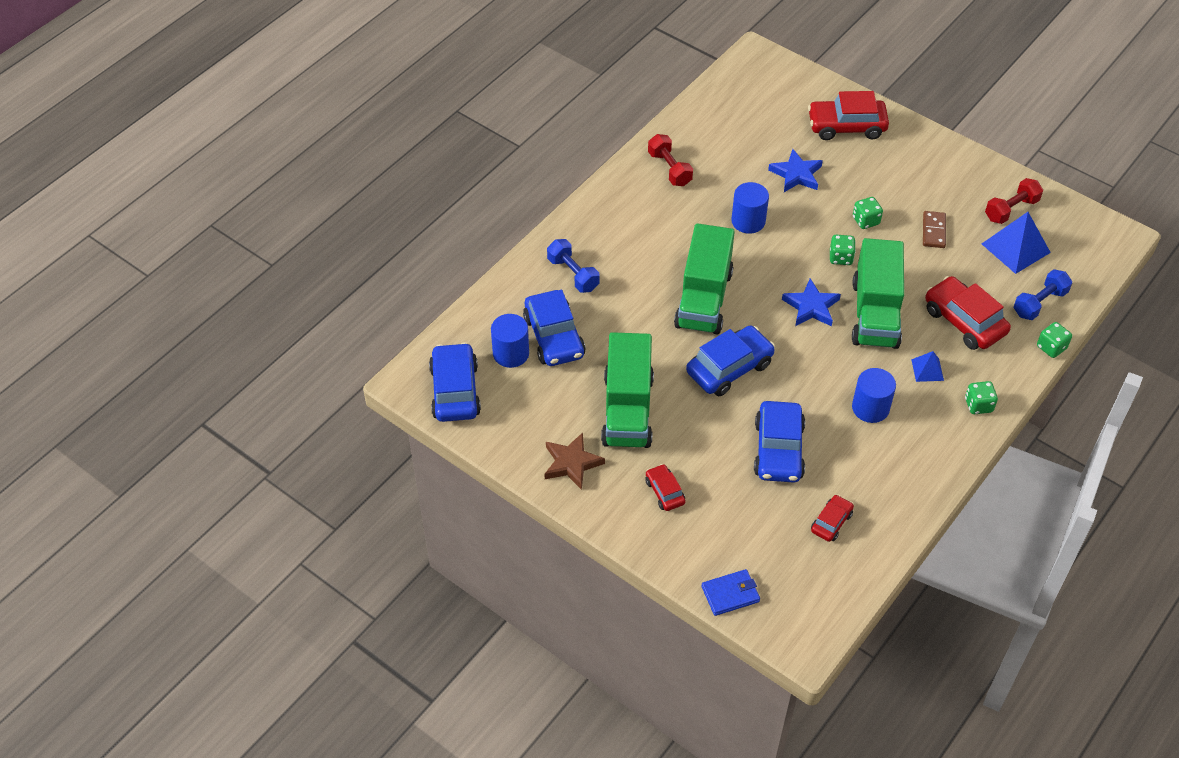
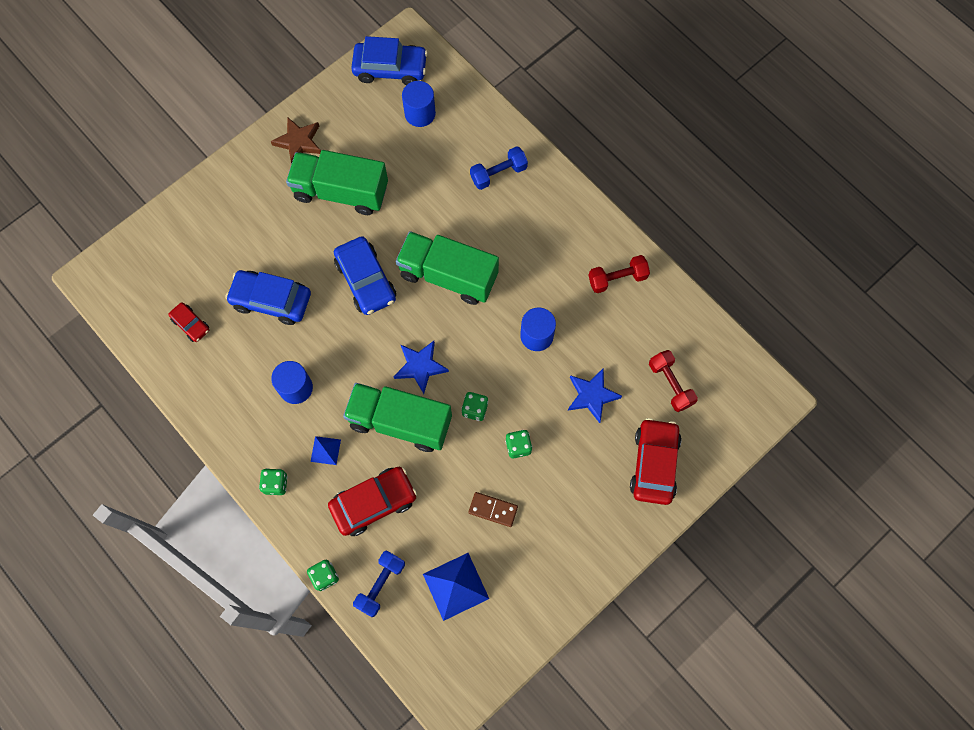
camera: 100 degrees right, 20 degrees up
(554, 337) = (430, 148): blue car -> none
(665, 492) = (254, 205): red car -> none
(730, 594) = (149, 233): blue wallet -> none
(1011, 209) = (508, 600): red dumbbell -> red dumbbell (670, 384)
(1039, 303) = (380, 585): blue dumbbell -> blue dumbbell turned 60 degrees clockwise

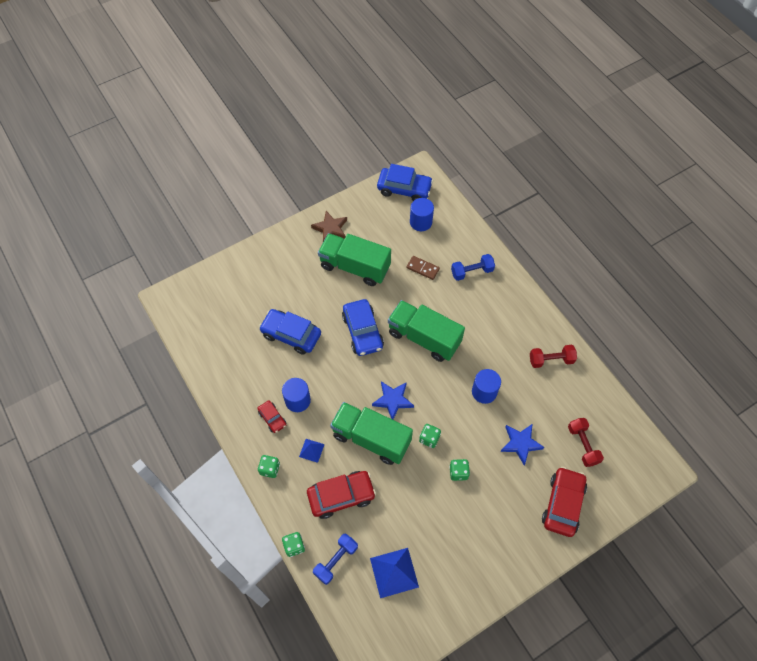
camera: 10 degrees right, 10 degrees down
(191, 324) = (230, 342): red car -> red car (272, 418)
(493, 509) = (432, 517): brown domino -> brown domino (422, 268)

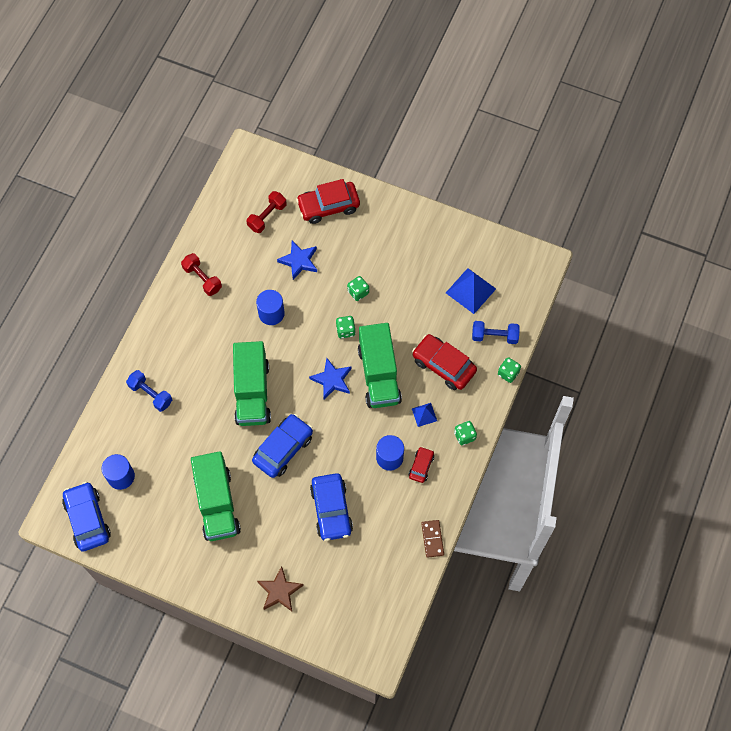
camera: 125 degrees left, 5 degrees up
(330, 229) = (187, 559): brown star -> brown star (279, 591)
(422, 268) = (176, 440): brown domino -> brown domino (432, 539)

